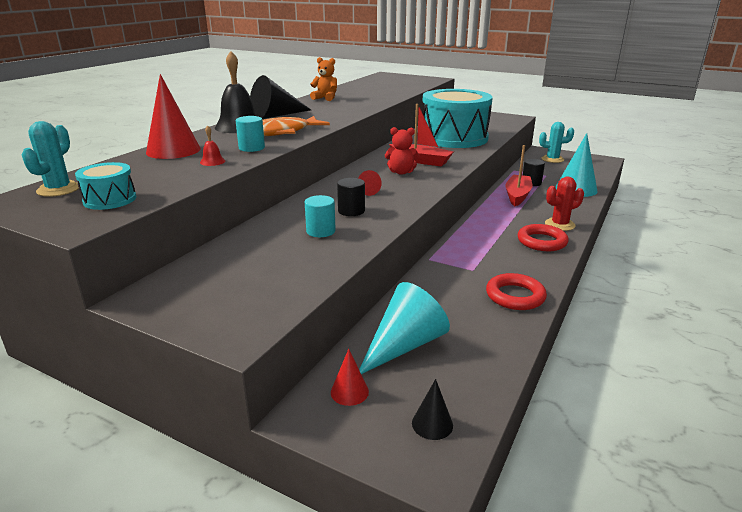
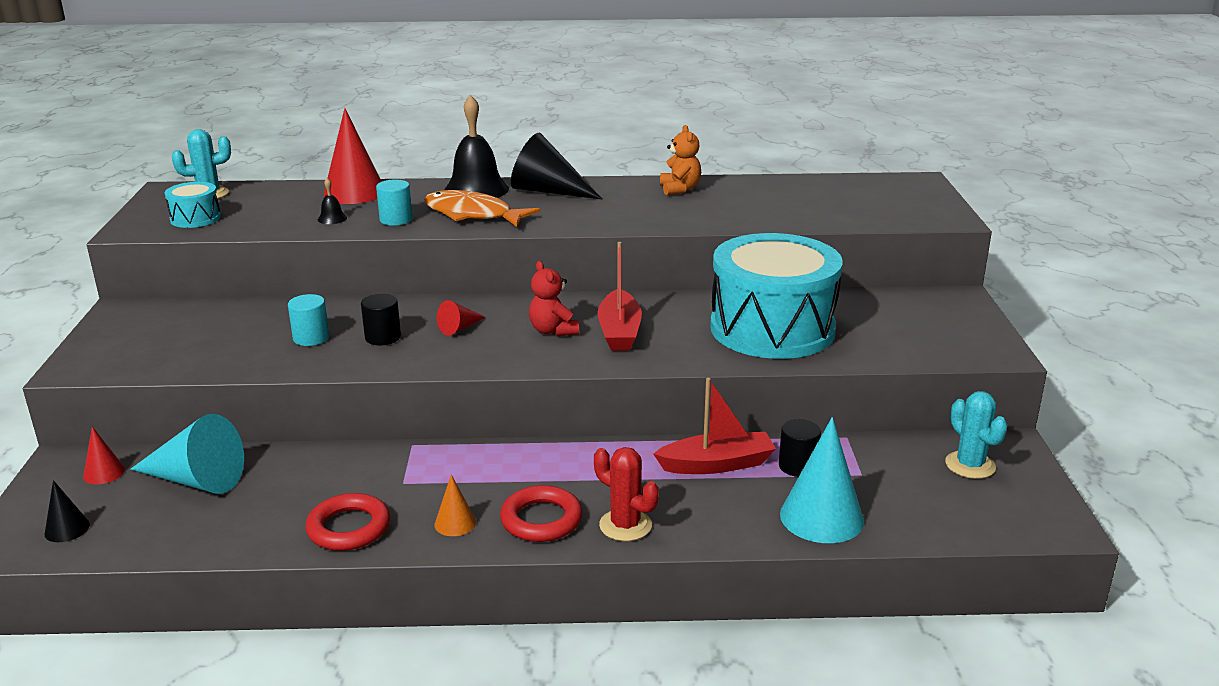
camera: 60 degrees right, 0 degrees up
(212, 161) = (332, 218): red bell -> black bell
(530, 264) = (455, 523): none -> orange cone

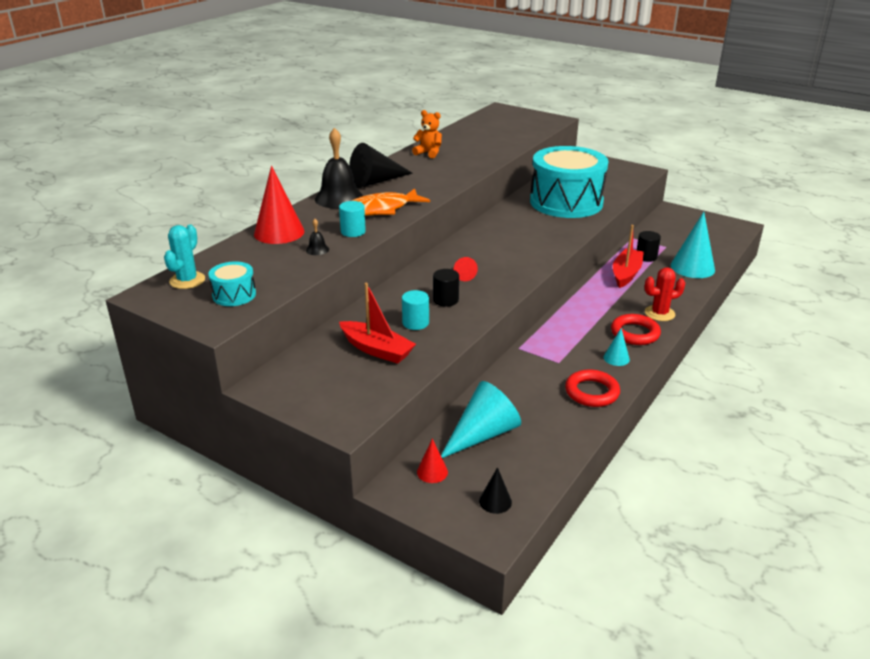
camera: 55 degrees left, 5 degrees up
(455, 523) = (616, 358): orange cone -> turquoise cone
(553, 331) = (501, 251): red teddy bear -> none
(619, 332) = (524, 236): red boat -> red boat (377, 350)
(970, 465) = (680, 223): turquoise cactus -> none

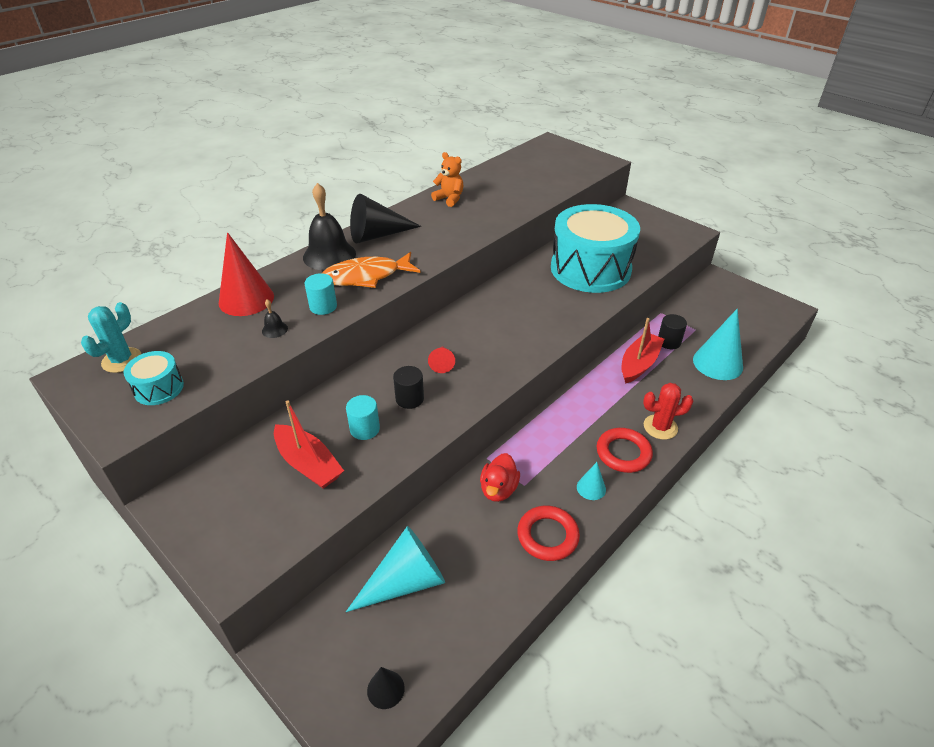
camera: 10 degrees right, 10 degrees up
(432, 472) = (332, 630): red cone -> none
(538, 367) = (498, 489): none -> red duck

